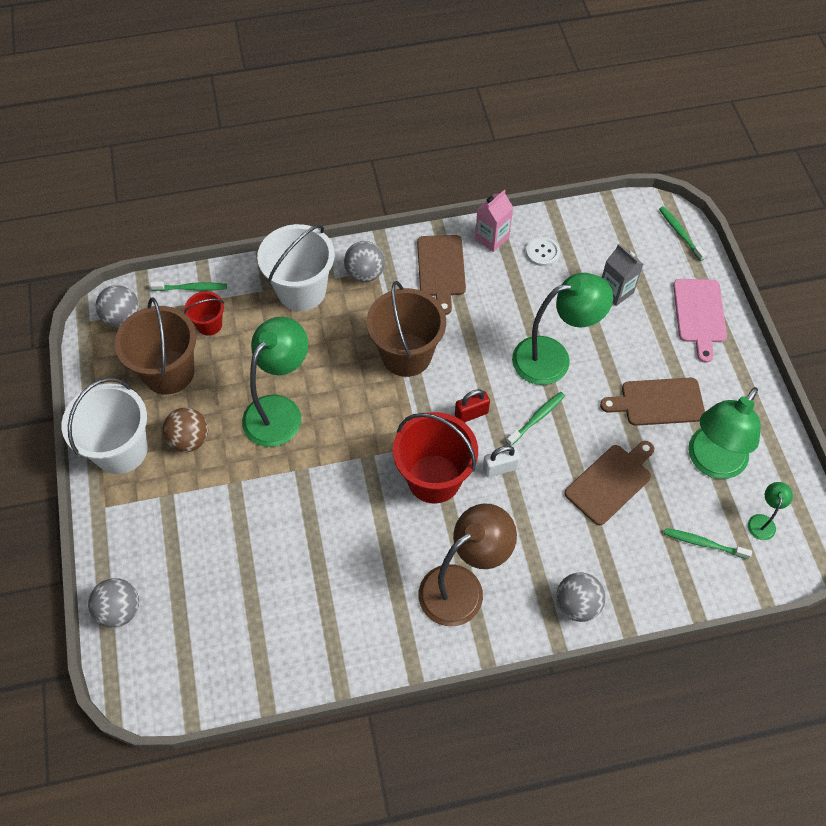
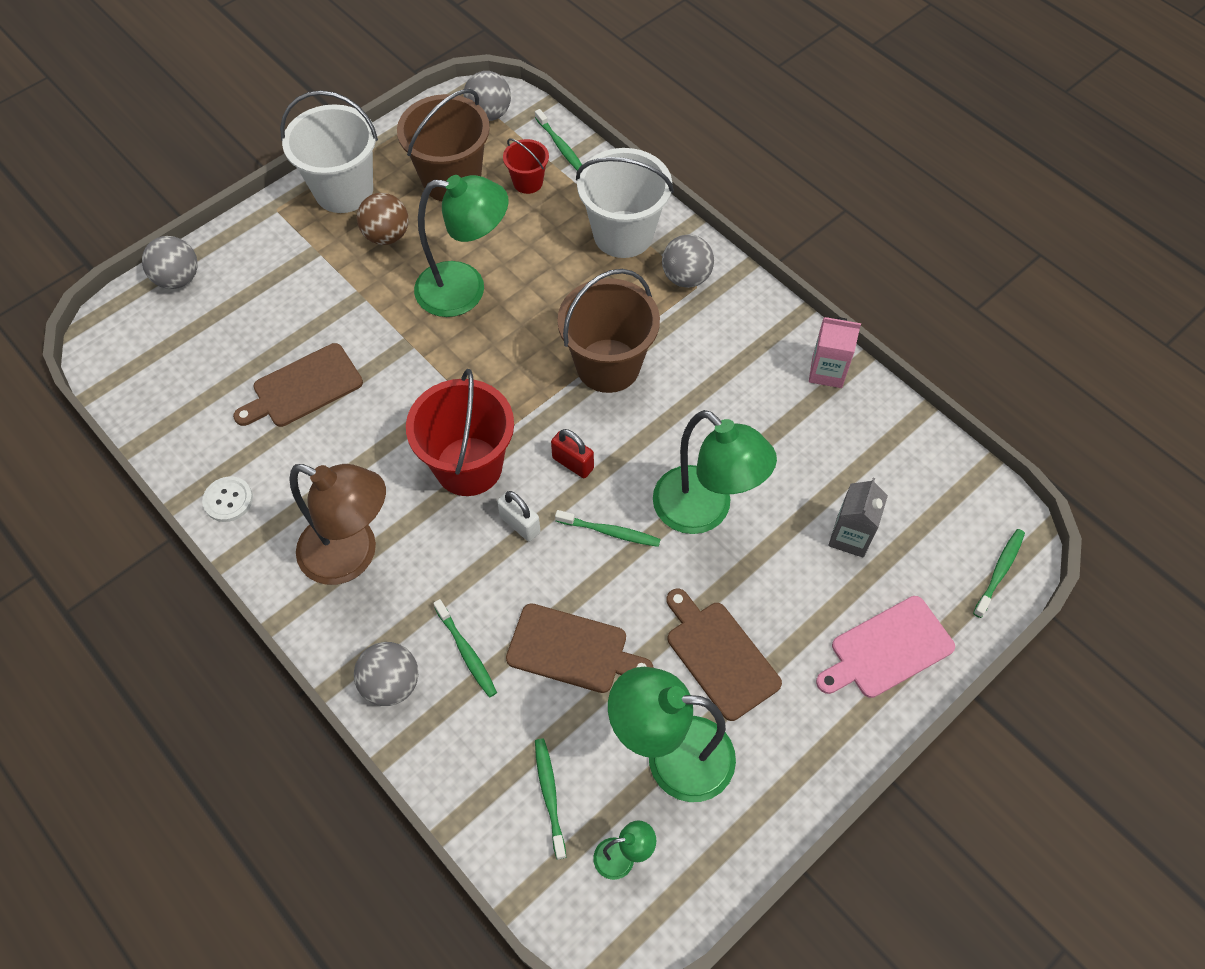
camera: 60 degrees right, 0 degrees up
(441, 269) = (745, 343): brown cutting board -> brown cutting board (303, 387)
(542, 252) = (847, 432): white button -> white button (228, 500)
(578, 546) = (466, 652): none -> green toothbrush

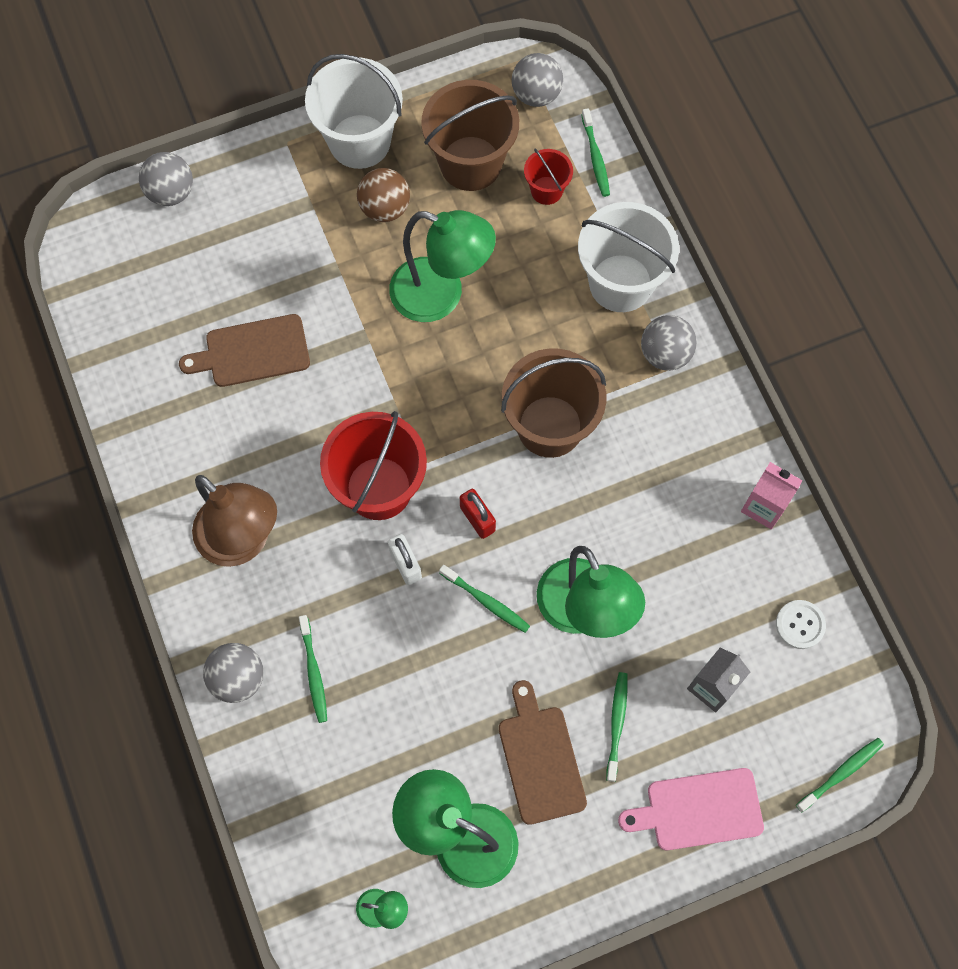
camera: 20 degrees right, 10 degrees up
(228, 500) = (149, 446): white button -> white button (800, 625)
(549, 795) = (340, 831): green toothbrush -> green toothbrush (617, 724)
(572, 650) = (409, 705): brown cutting board -> none

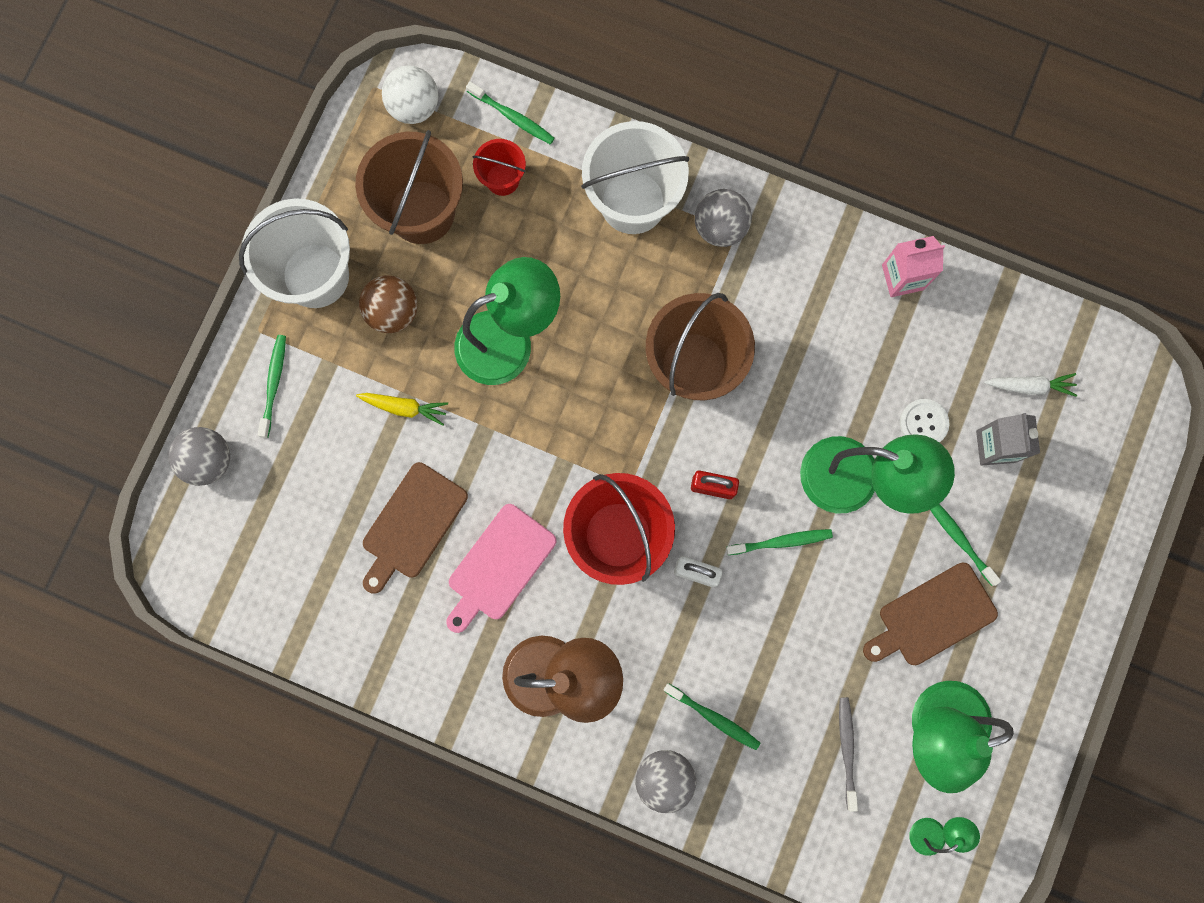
camera: 45 degrees left, 10 degrees up
(327, 274) = (404, 407): none -> yellow carrot
(382, 788) = (847, 749): none -> grey toothbrush
(536, 94) = (414, 107): grey ball -> white ball
(540, 759) = (932, 616): brown cutting board -> brown cutting board turned 60 degrees counterclockwise
(698, 809) = (1070, 543): pink cutting board -> pink cutting board (498, 566)
(782, 669) = (1029, 386): none -> white carrot
(800, 625) = (1010, 341): white button -> white button (923, 423)
(841, 773) = (1137, 421): green toothbrush -> green toothbrush (274, 384)

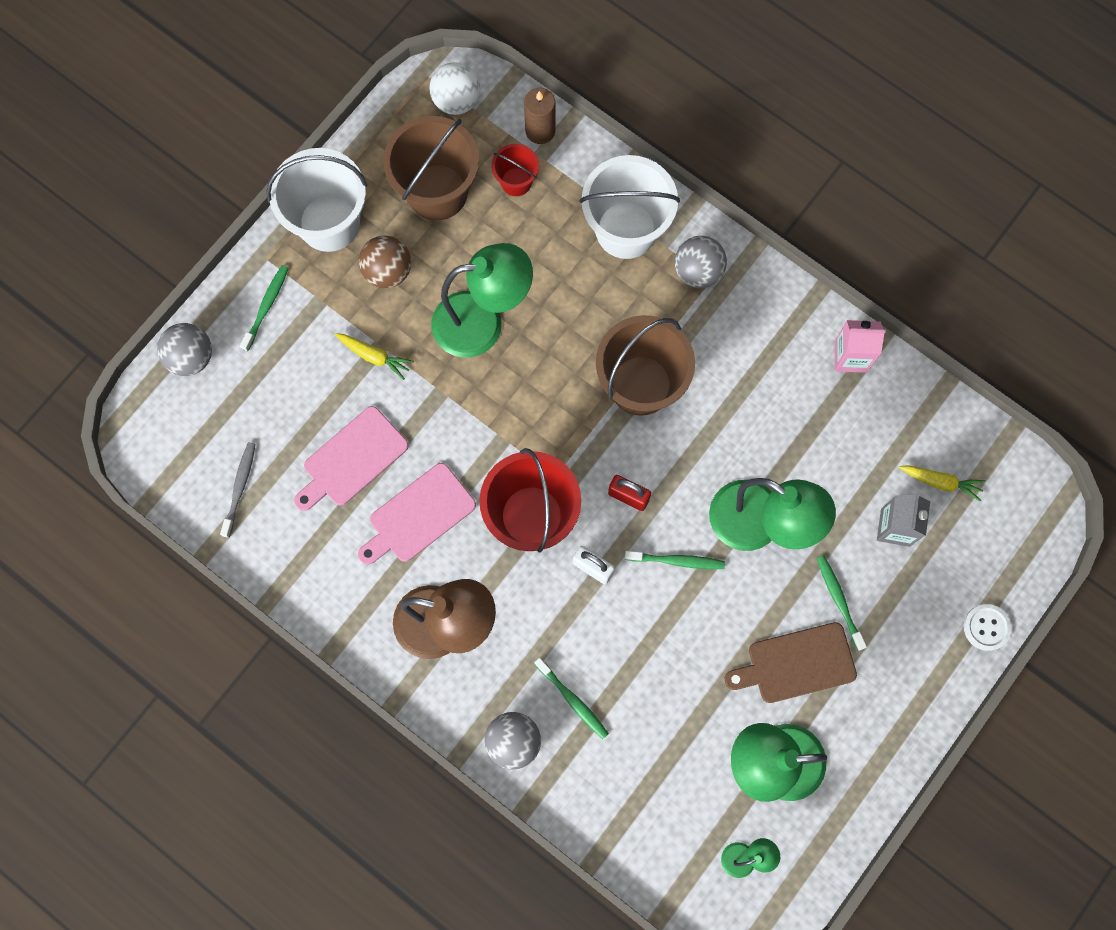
camera: 15 degrees right, 5 degrees down
(412, 525) = (352, 459): brown cutting board -> pink cutting board
(512, 117) = (540, 131): green toothbrush -> brown candle
(847, 749) = (685, 762): grey toothbrush -> grey toothbrush (240, 487)
(923, 423) = (834, 490): white button -> white button (986, 627)
(1029, 386) = (940, 482): white carrot -> yellow carrot

